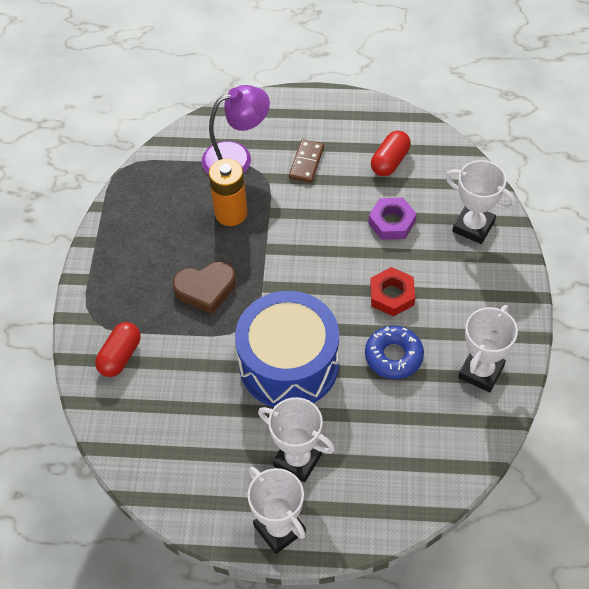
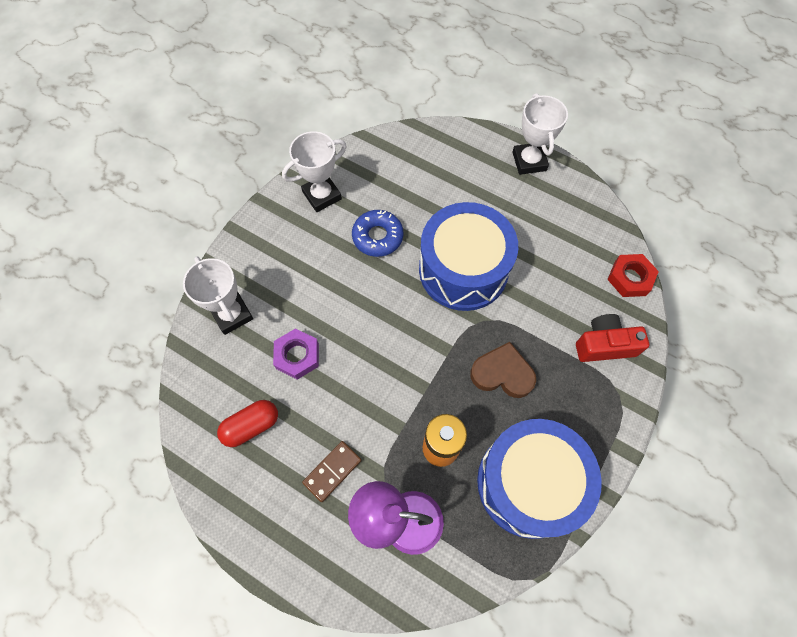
camera: 155 degrees left, 10 degrees up
(120, 356) = (604, 345): red capsule -> red camera
(148, 221) = (529, 483): none -> blue drum
(298, 459) = (493, 197): white trophy -> none
(392, 295) = (345, 286): red nut -> red nut (630, 278)

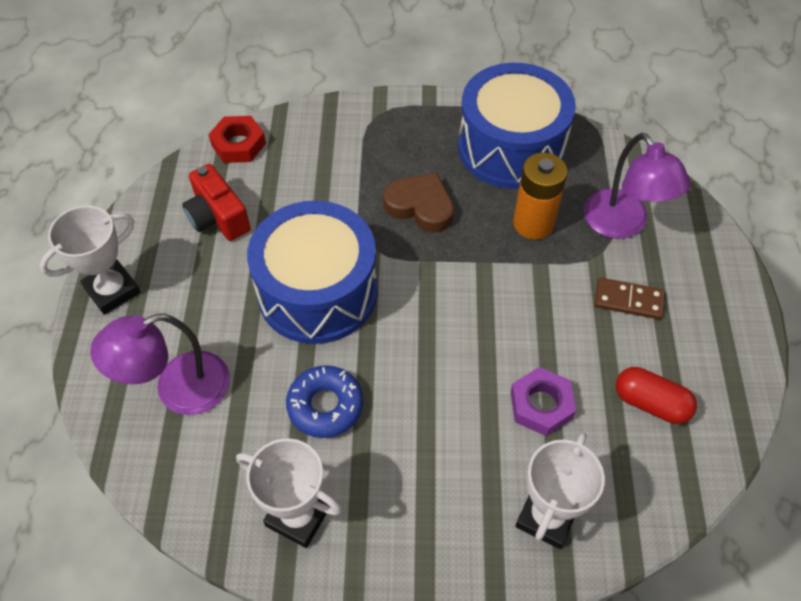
camera: 120 degrees left, 10 degrees down
(436, 170) = (178, 389): none -> purple lamp
(502, 373) = (420, 206): brown heart -> brown heart turned 135 degrees clockwise
(604, 345) = (332, 140): red camera -> red camera (218, 217)

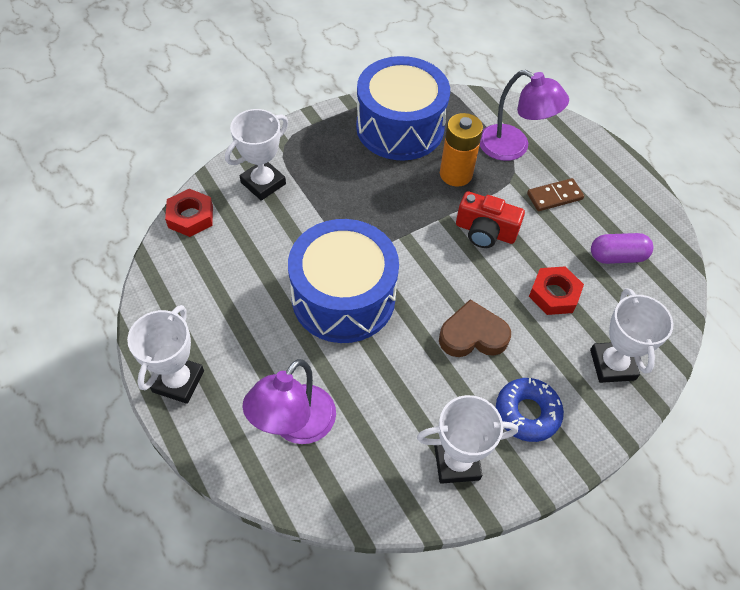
camera: 35 degrees left, 0 degrees up
(218, 217) = (220, 281): red camera -> red camera (485, 232)
(325, 406) = (414, 375): blue donut -> blue donut (527, 413)
(329, 143) = (263, 183): none -> white trophy
(420, 206) = (369, 199): brown heart -> brown heart (472, 335)
(541, 405) = (554, 294): purple nut -> red nut
(650, 403) = (617, 256): red capsule -> purple capsule

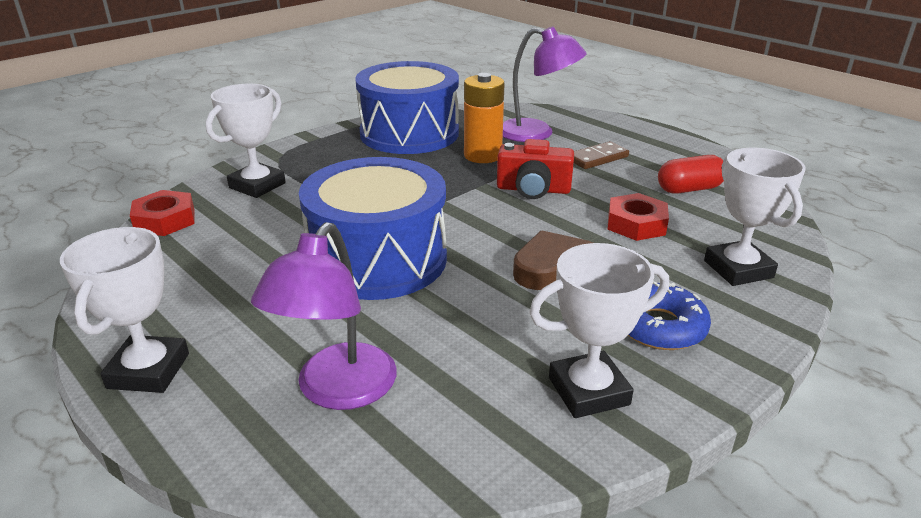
camera: 10 degrees left, 25 degrees down
(617, 256) = (689, 189): purple capsule -> red capsule

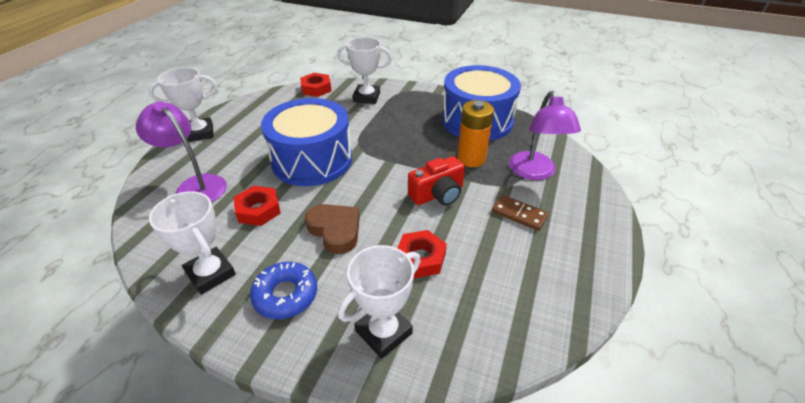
camera: 65 degrees right, 10 degrees up
(337, 391) = (195, 186): purple lamp -> purple lamp turned 45 degrees clockwise
(465, 326) = (258, 210): none -> red nut
(533, 189) = (437, 194): red camera -> red camera turned 105 degrees counterclockwise
(689, 189) = (507, 281): red capsule -> none

